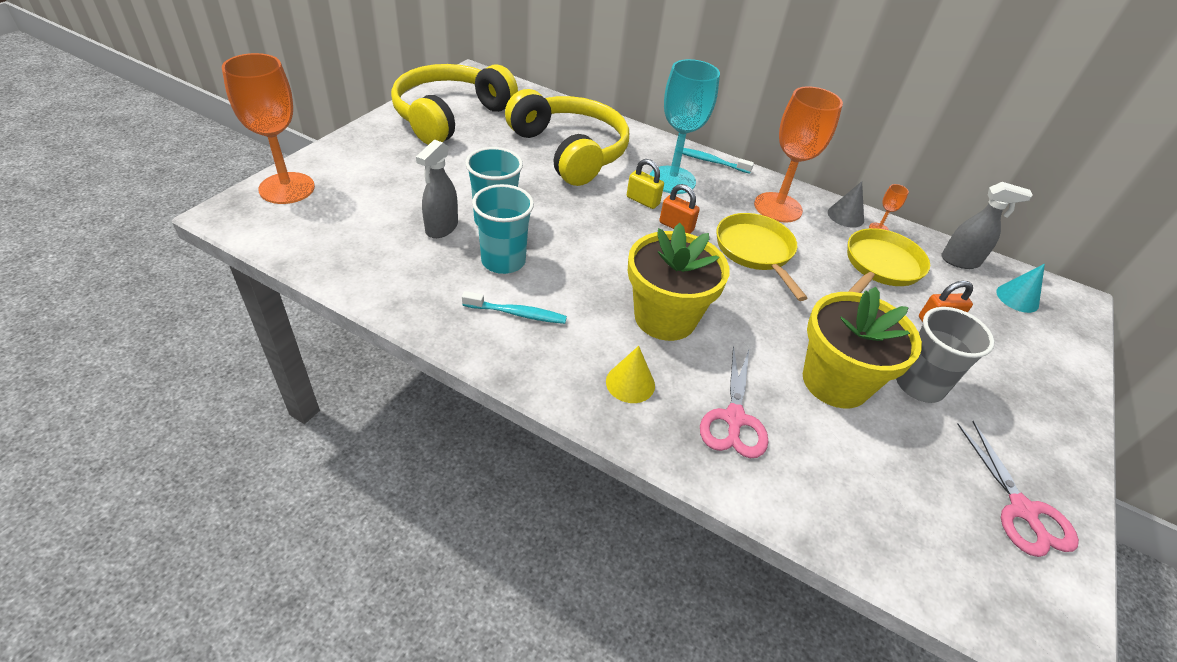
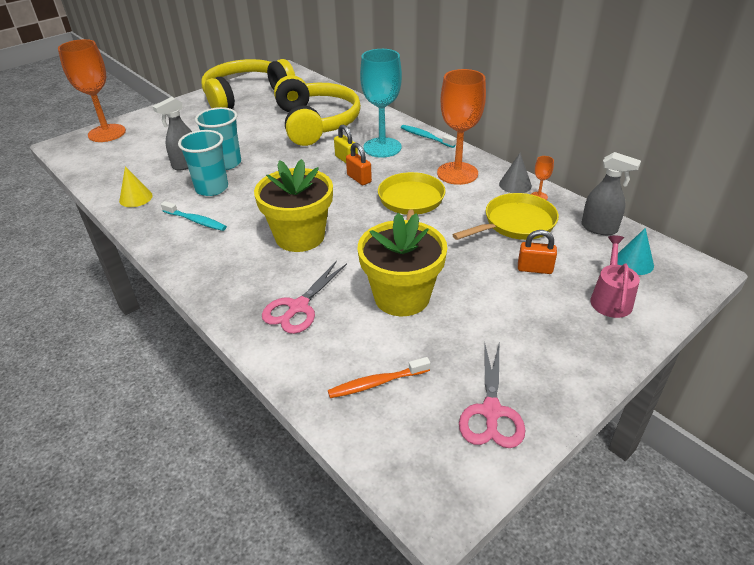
camera: 25 degrees right, 5 degrees down
(630, 383) = (240, 273): yellow cone -> yellow cone (136, 198)
(890, 503) = (376, 383): none -> orange toothbrush
(919, 385) = (474, 310): grey cup -> none
(1028, 346) = (610, 299): none -> pink watering can

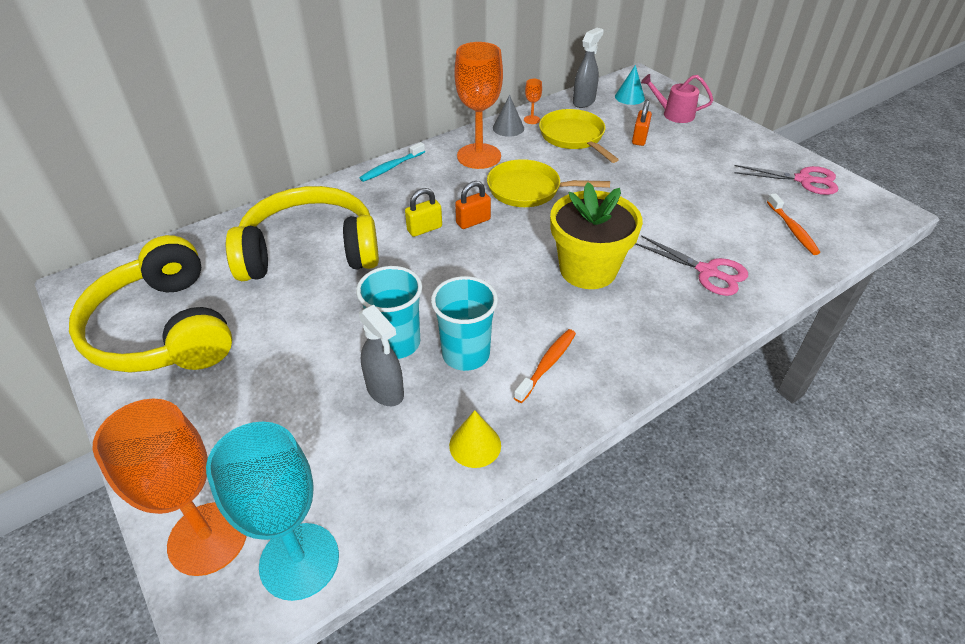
camera: 85 degrees left, 5 degrees up
(196, 221) = (547, 364): turquoise toothbrush -> orange toothbrush
(382, 147) = (404, 200): turquoise goblet -> turquoise goblet (299, 561)
(402, 297) = (683, 208): yellow flower pot -> none

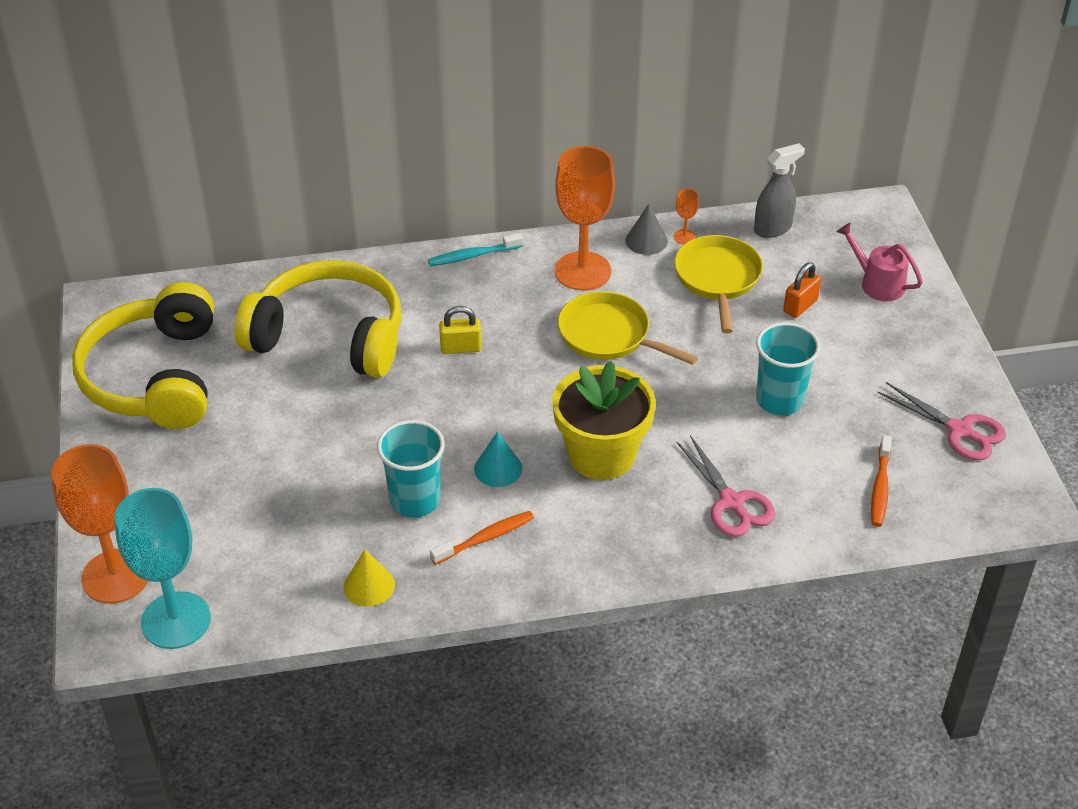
camera: 25 degrees right, 0 degrees up
(385, 391) = (320, 508): grey spray bottle -> none
(397, 343) = (357, 466): turquoise cup -> turquoise cup (779, 400)
(473, 221) = (518, 356): orange padlock -> none
(629, 97) = (840, 239): turquoise cone -> turquoise cone (498, 468)

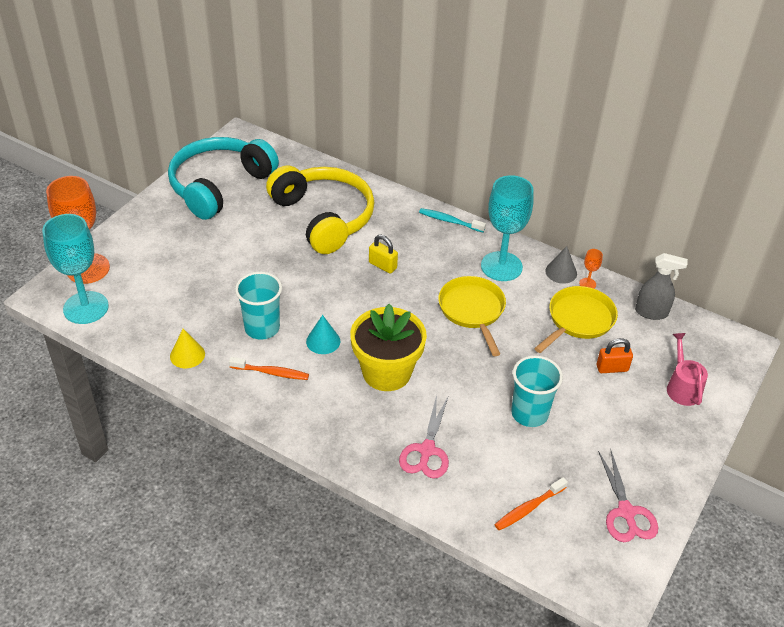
camera: 40 degrees right, 0 degrees up
(155, 377) = (219, 186): yellow headphones -> turquoise headphones
(582, 271) = (501, 266): orange goblet -> turquoise goblet

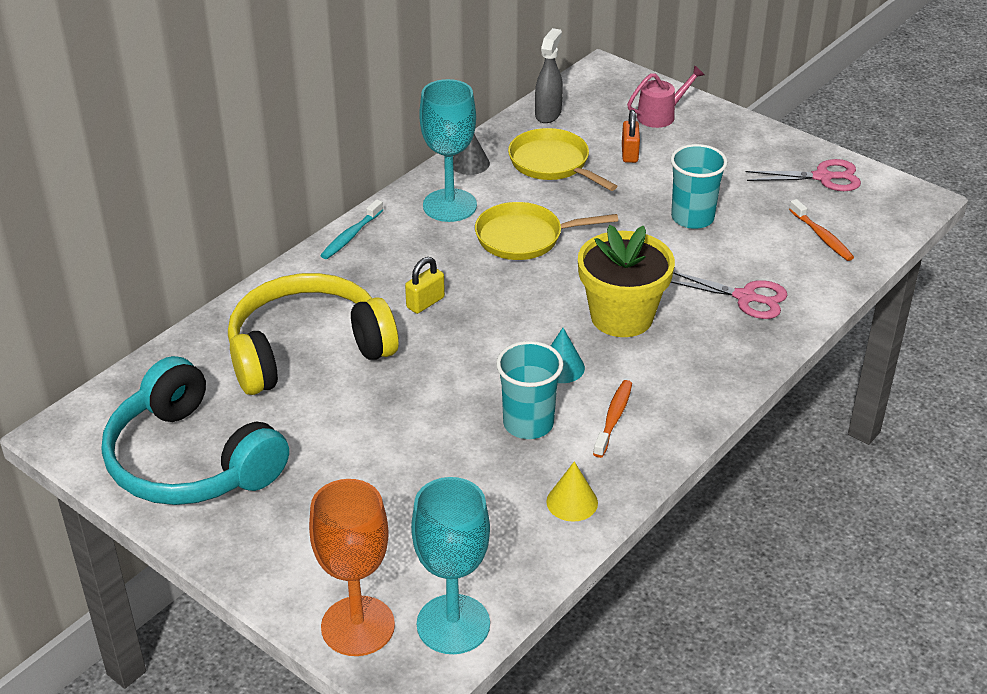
camera: 80 degrees left, 5 degrees down
(587, 284) = (494, 148): orange goblet -> none
(682, 387) = (660, 115): pink watering can -> pink watering can turned 150 degrees clockwise

